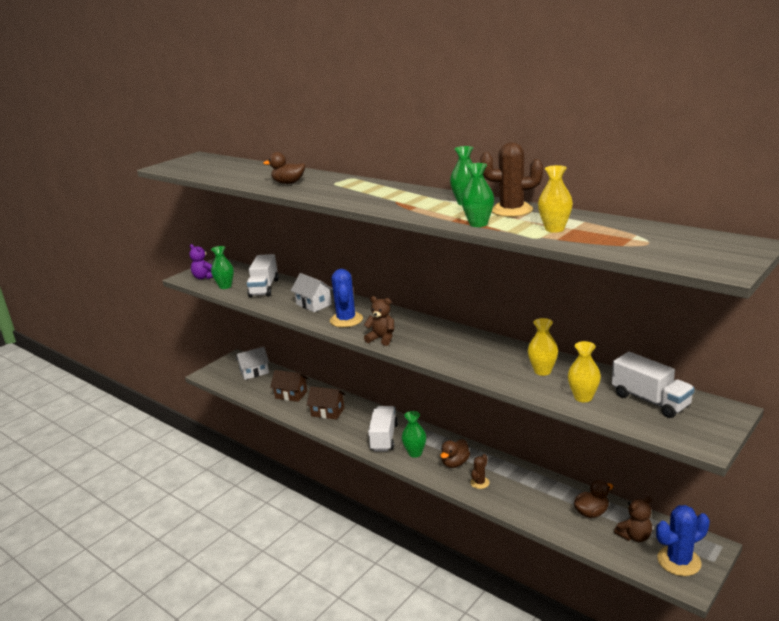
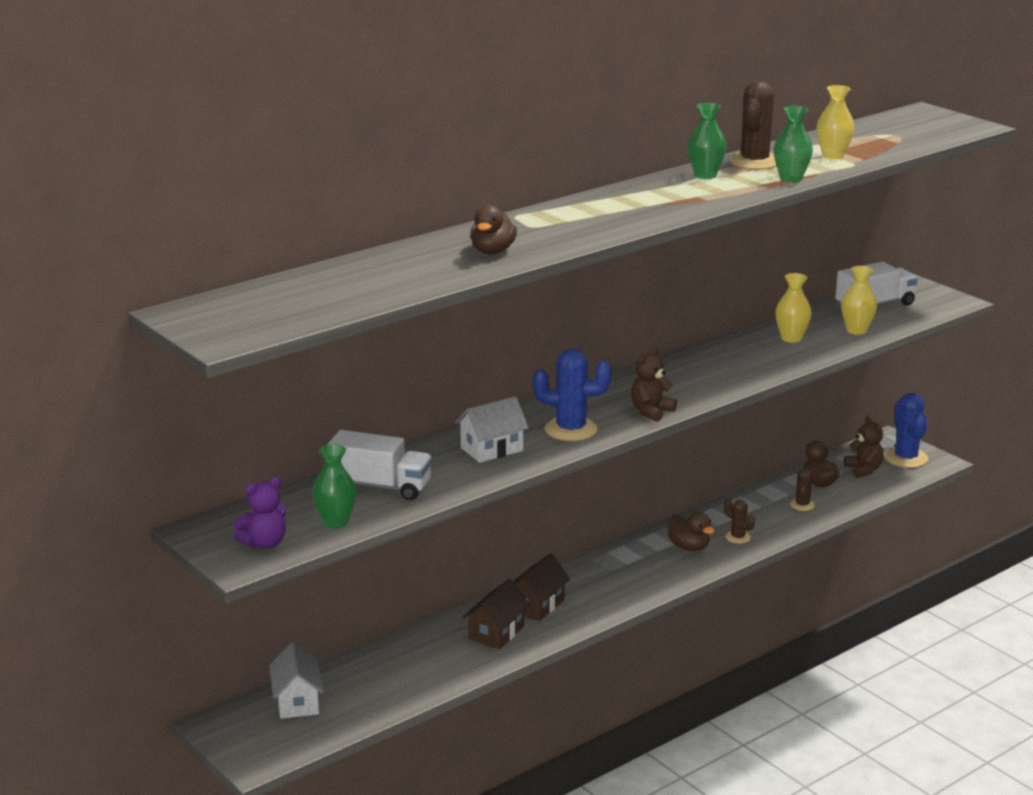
camera: 80 degrees left, 0 degrees up
(291, 395) = (414, 665): brown house -> brown house (537, 605)
(384, 438) = (599, 591): white truck -> none
(415, 453) = (651, 572): green vase -> none
(548, 508) = (802, 505): none -> brown cactus

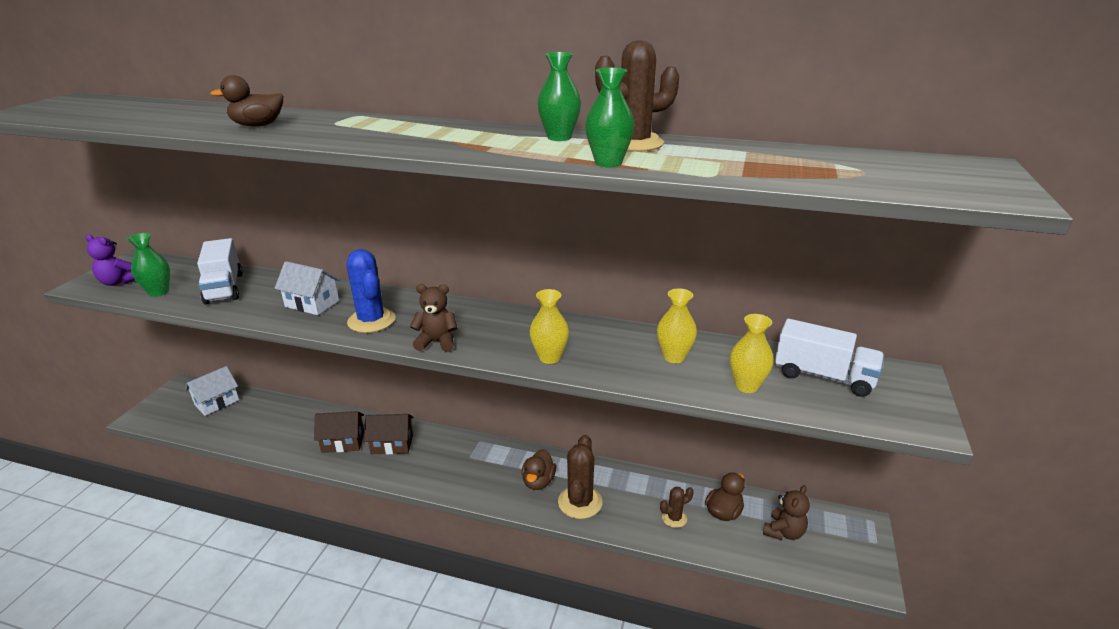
camera: 55 degrees right, 5 degrees up
(737, 537) = (580, 502): brown cactus -> brown cactus, size x1.84
(833, 156) = (721, 163): yellow vase -> yellow vase (549, 357)
(906, 458) = (844, 553): blue cactus -> none

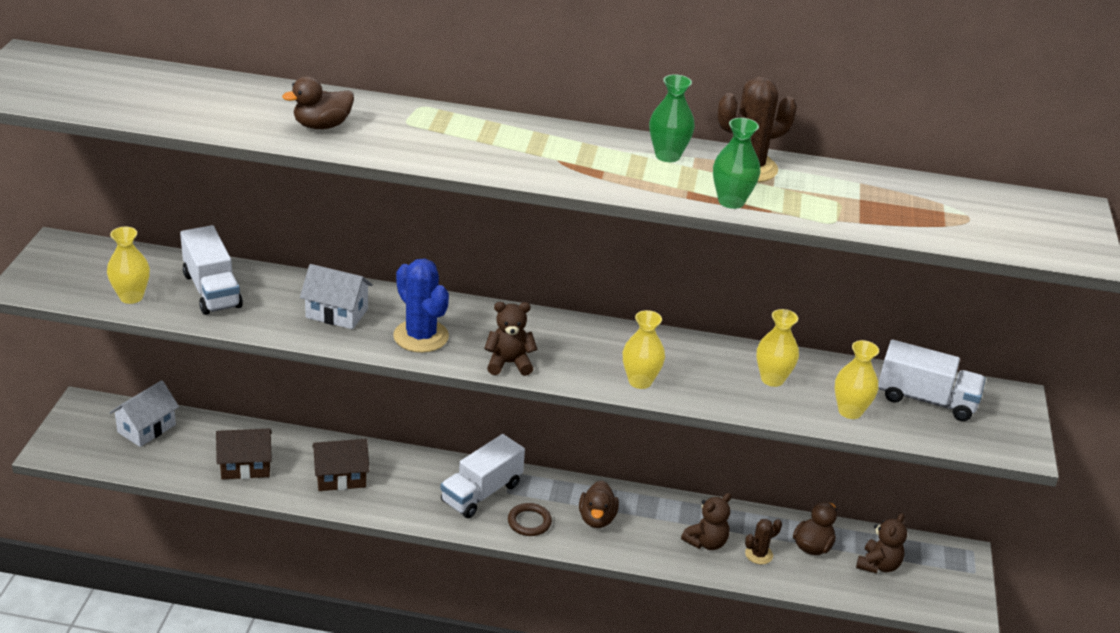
camera: 10 degrees left, 5 degrees up
(118, 282) = (66, 281): purple teddy bear -> none
(159, 292) = (131, 297): green vase -> yellow vase
(392, 444) = (404, 478): brown house -> brown house (246, 466)
(449, 457) = (481, 493): none -> white truck
(481, 483) = (529, 522): none -> brown ring
(580, 502) = (650, 540): brown cactus -> none
(628, 505) = (706, 542): none -> brown teddy bear

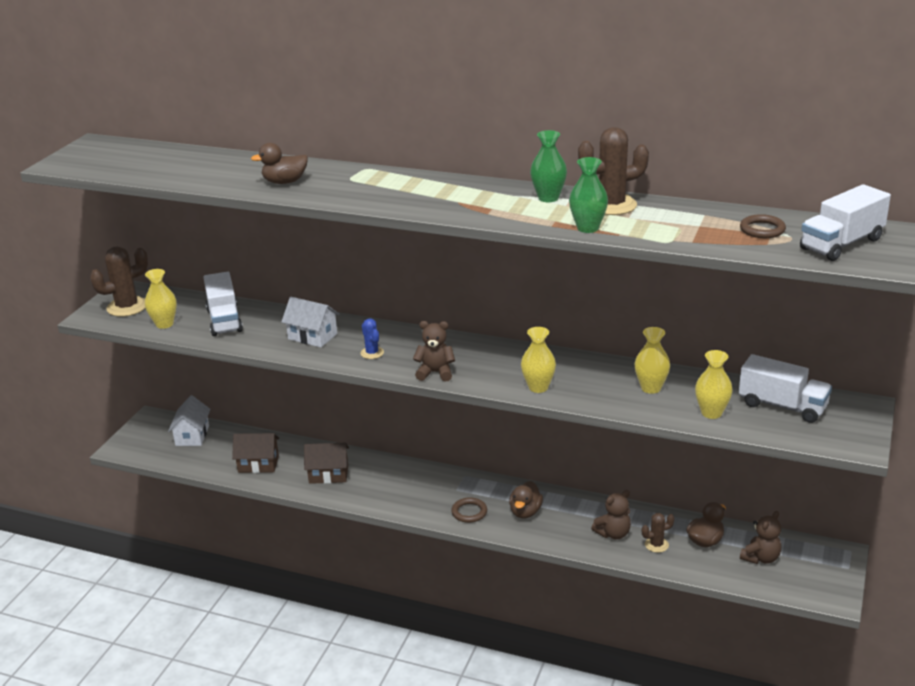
camera: 15 degrees right, 5 degrees down
(71, 271) = (127, 307): none -> brown cactus
(146, 428) = (192, 435): white house -> white house turned 45 degrees counterclockwise
(421, 336) = (372, 353): blue cactus -> blue cactus, size x0.54
(481, 493) = (436, 489): white truck -> white truck (841, 244)
(933, 205) = (762, 230): none -> brown ring

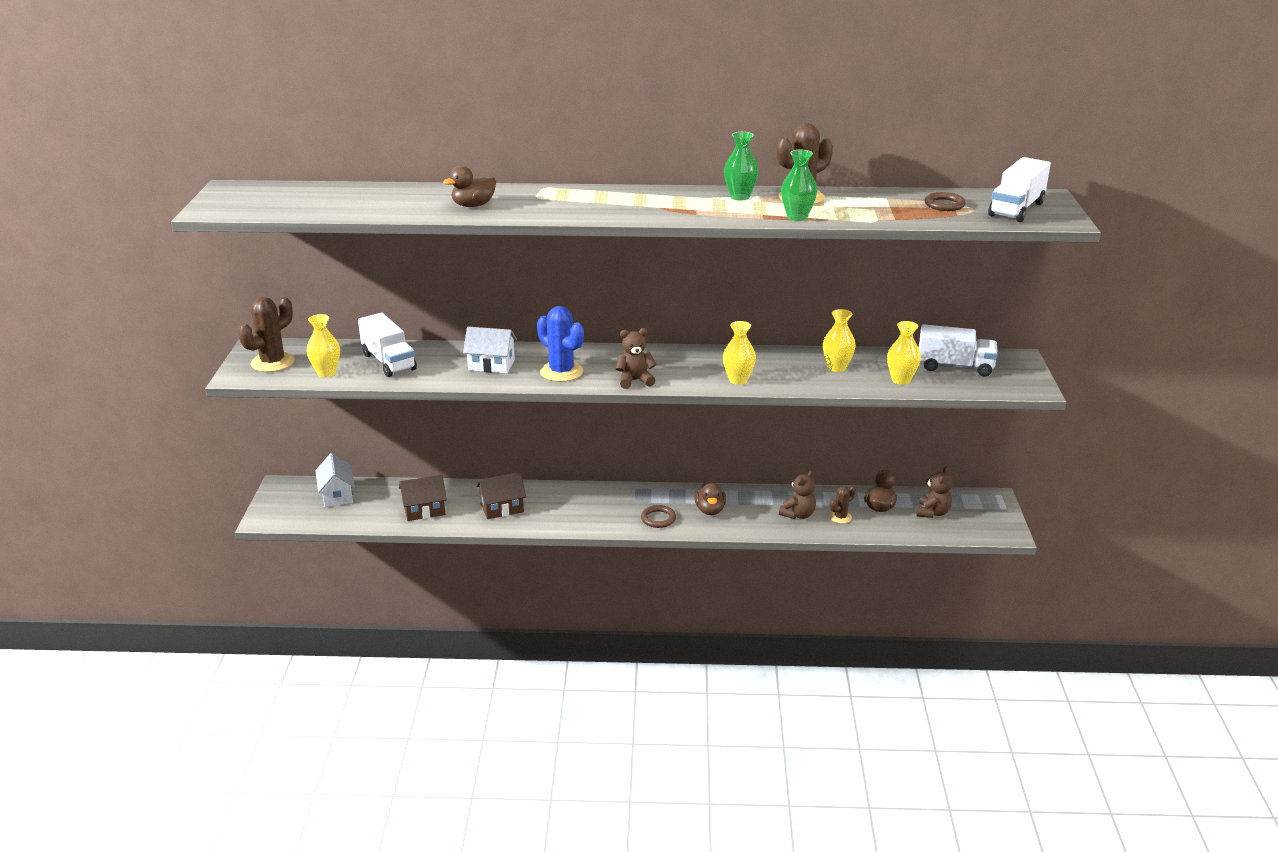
camera: 20 degrees left, 0 degrees up
(372, 353) = (561, 372): blue cactus -> blue cactus, size x1.84

